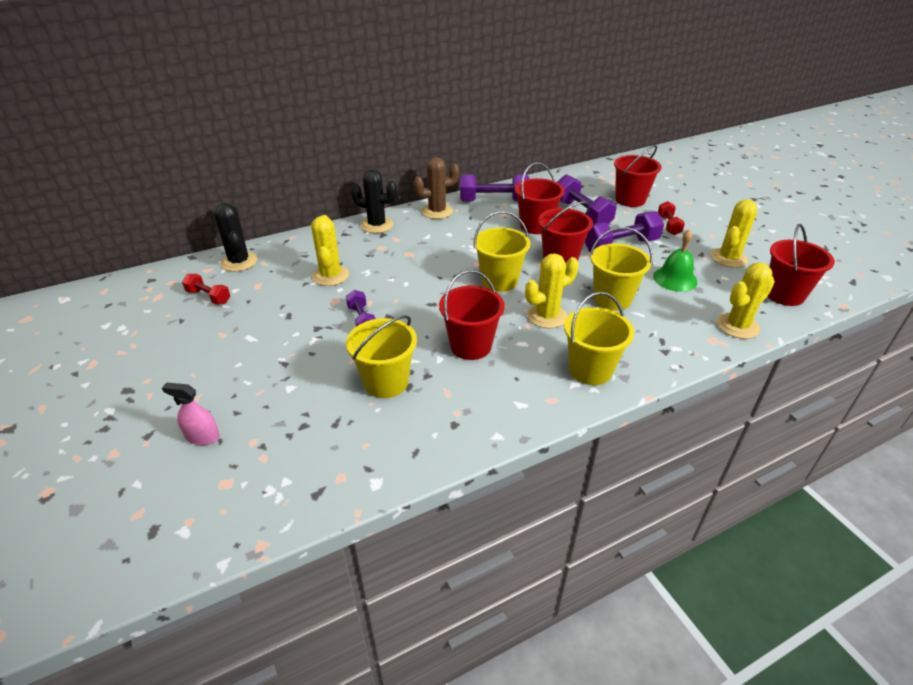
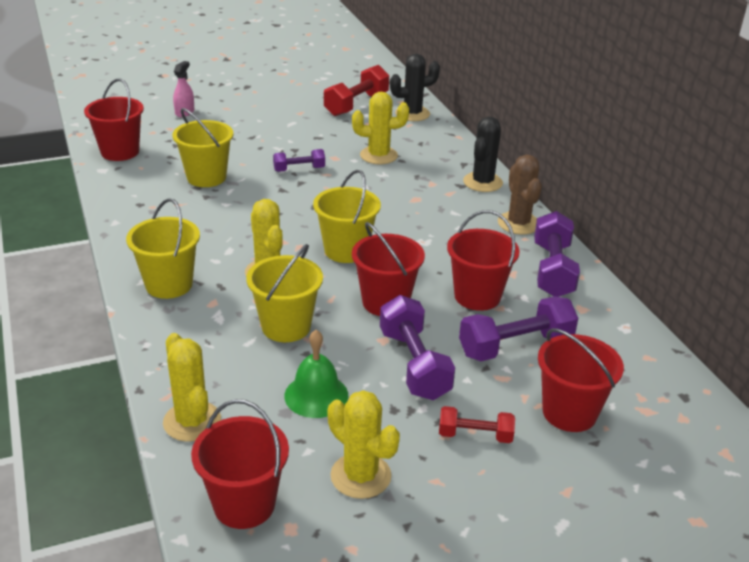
camera: 95 degrees right, 5 degrees down
(208, 297) = (356, 104): red dumbbell -> red dumbbell, size x1.73
(470, 346) = (237, 221): red bucket -> red bucket (120, 152)

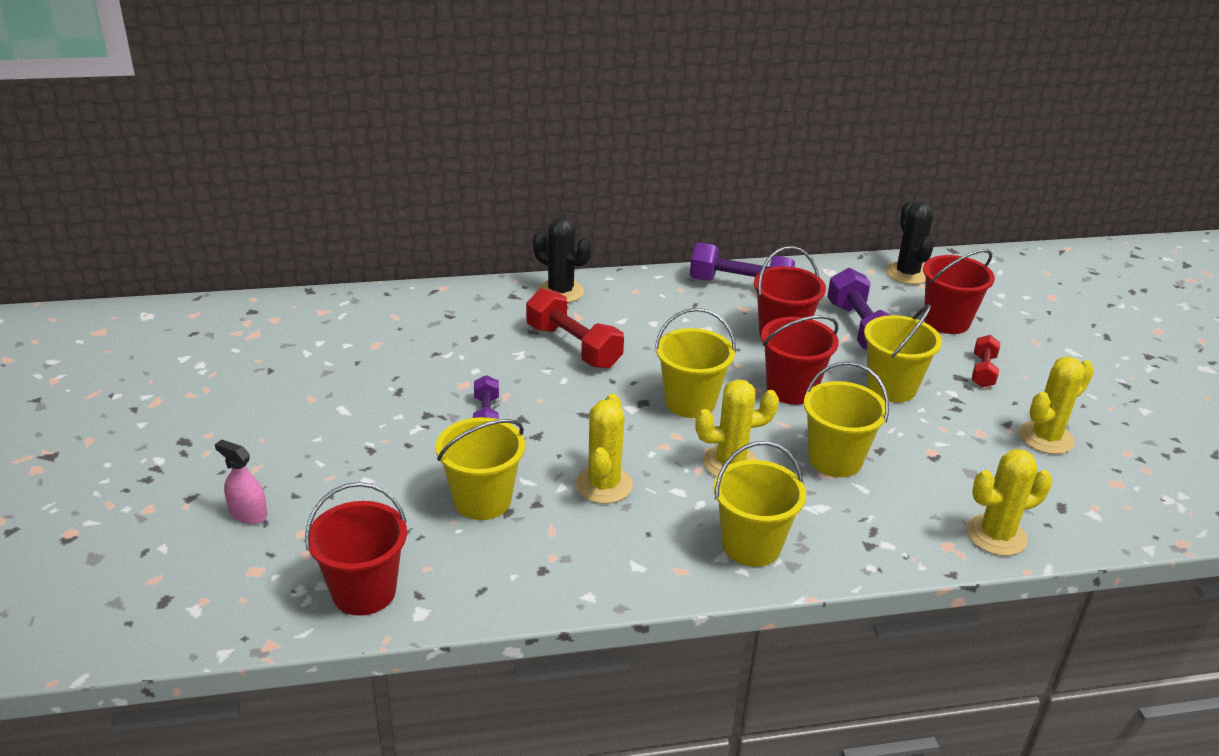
camera: 80 degrees left, 0 degrees up
(244, 504) = (1098, 507): red bucket -> none
(316, 395) = (944, 451): green bell -> none
(356, 104) = (312, 347): red dumbbell -> red dumbbell (573, 346)
(378, 155) = (471, 350): yellow cactus -> yellow cactus (603, 485)
(412, 114) = (364, 309): black cactus -> black cactus (907, 273)
(414, 364) = (891, 387): purple dumbbell -> yellow bucket
(518, 223) = (652, 287): brown cactus -> none

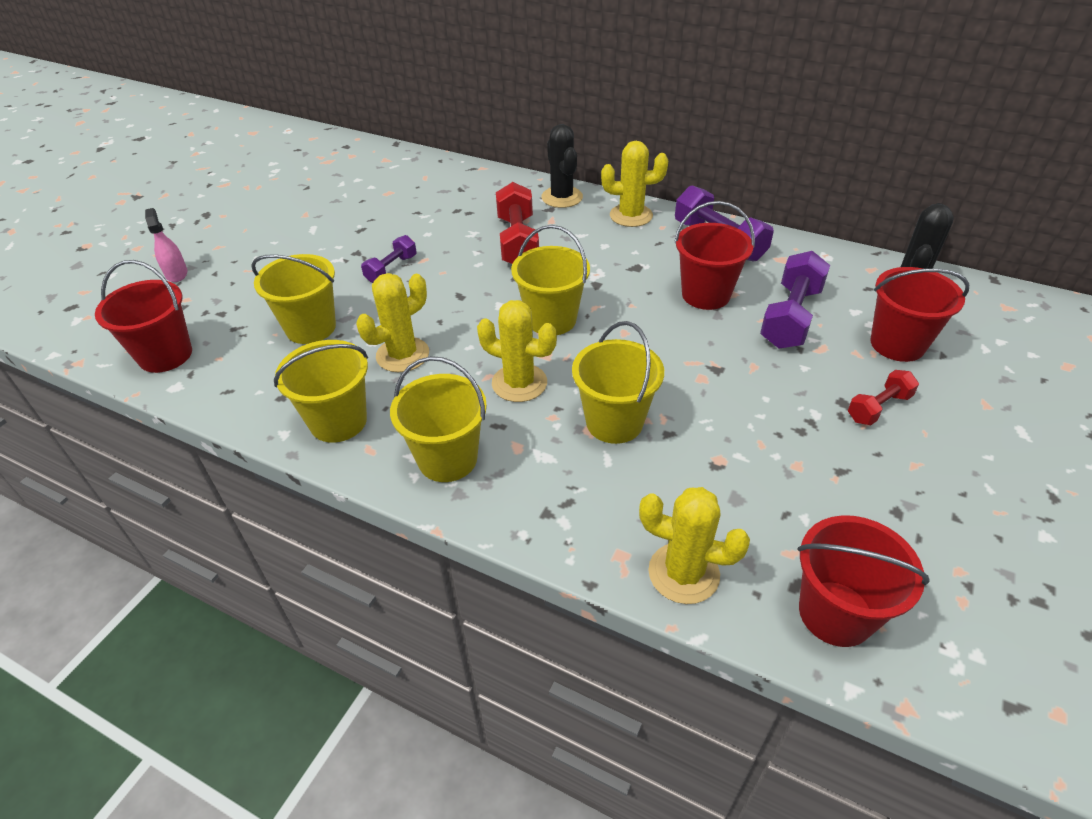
camera: 40 degrees right, 10 degrees up
(791, 389) = (653, 344): red bucket -> red bucket (835, 613)
(891, 387) = (754, 382): yellow bucket -> yellow bucket (338, 421)
(1046, 438) = (869, 505): yellow cactus -> yellow cactus (631, 216)

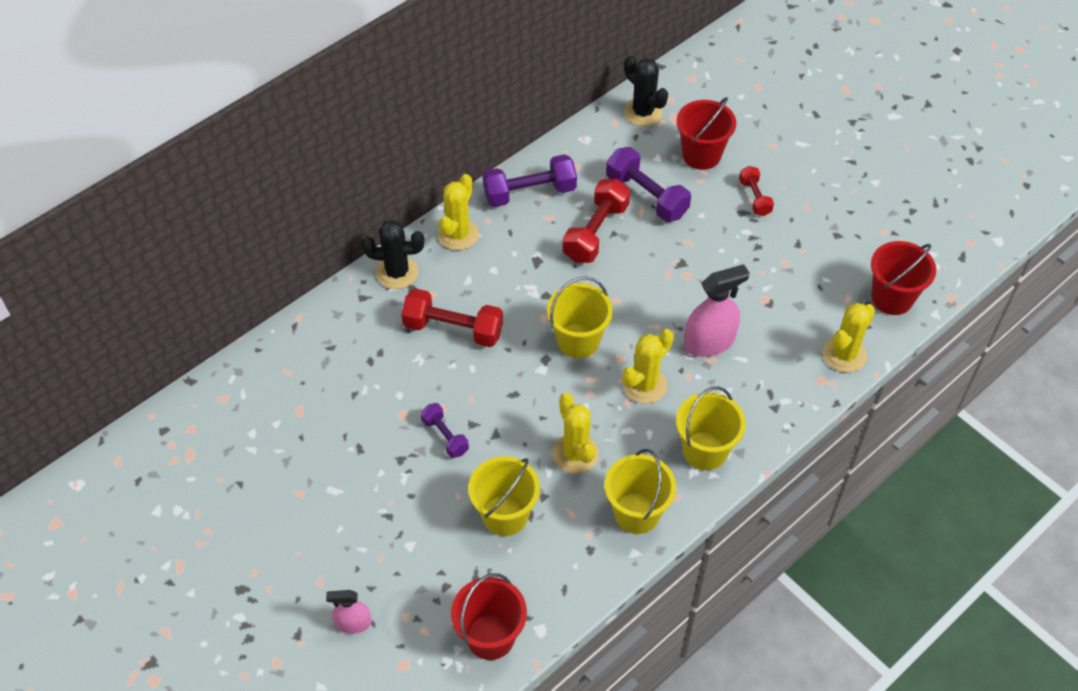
camera: 70 degrees left, 10 degrees up
(614, 422) = (709, 342): yellow bucket -> pink spray bottle
(705, 295) = (596, 232): red bucket -> red dumbbell

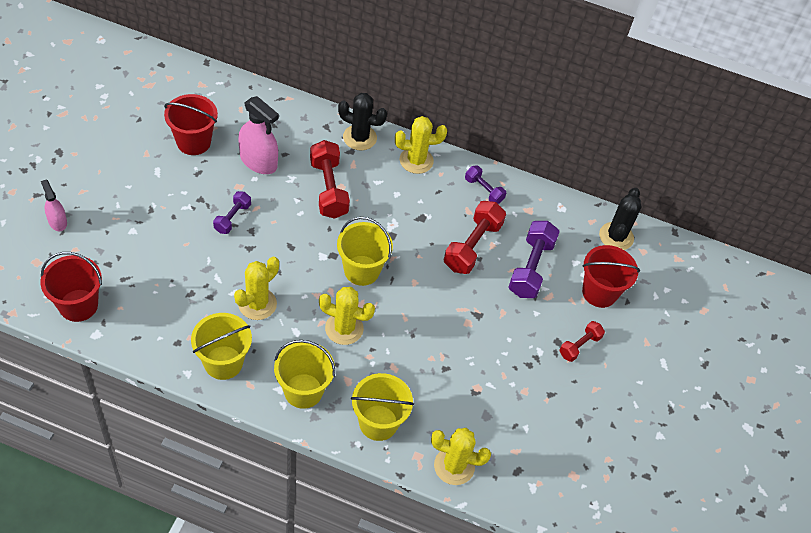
camera: 55 degrees right, 0 degrees up
(397, 272) = (359, 137): black cactus -> black cactus turned 45 degrees counterclockwise
(505, 515) = (183, 278): yellow bucket -> yellow bucket (378, 422)
(529, 193) = (484, 190): purple dumbbell -> purple dumbbell, size x0.58
(596, 232) = (472, 246): red dumbbell -> red dumbbell turned 60 degrees counterclockwise
(709, 342) = (410, 360): pink spray bottle -> pink spray bottle (258, 161)
(892, 298) = (537, 487): red bucket -> red bucket (193, 142)

